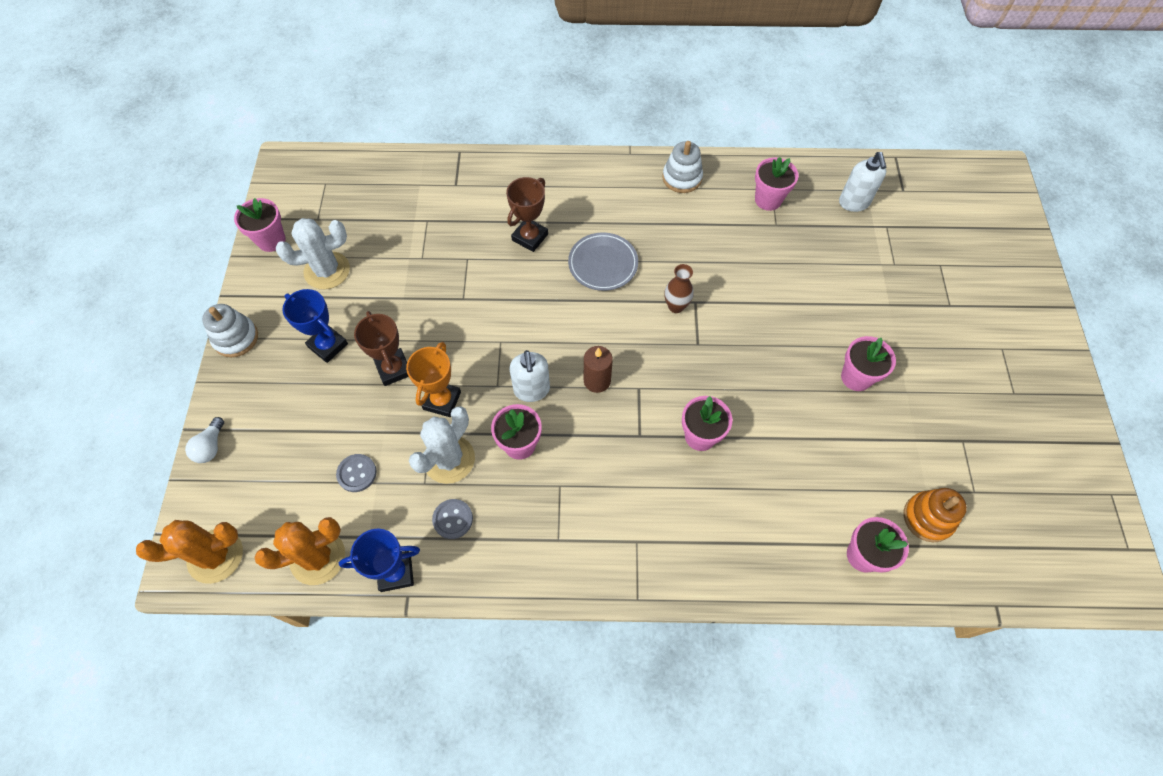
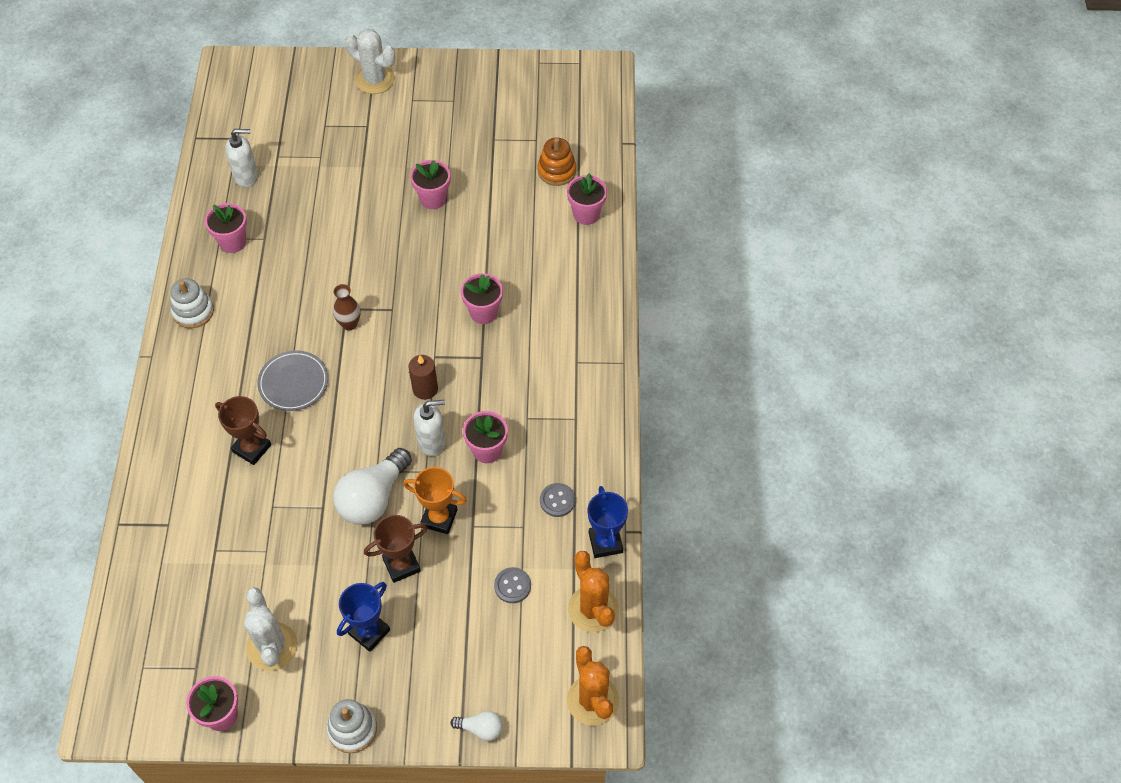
camera: 90 degrees left, 5 degrees down
(449, 459) = (500, 508): white cactus -> white cactus (375, 79)
(469, 340) = (373, 498): none -> white light bulb

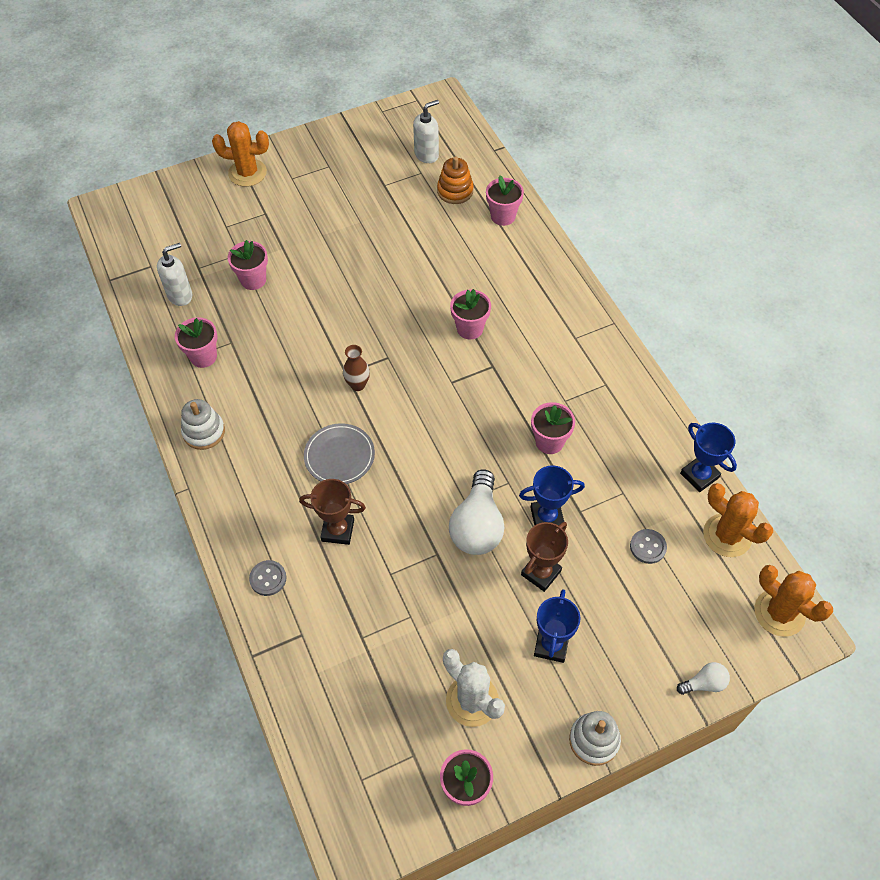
camera: 25 degrees left, 0 degrees up
(375, 79) = (247, 173): white cactus -> orange cactus
(425, 389) = (461, 413): brown candle -> none
(432, 442) = (497, 455): white soap dispenser -> white soap dispenser (426, 155)
(433, 199) = (364, 252): pink flower pot -> pink flower pot (253, 280)
(439, 518) = (547, 517): orange trophy -> blue trophy
(557, 500) = (636, 458): grey button -> grey button (268, 578)

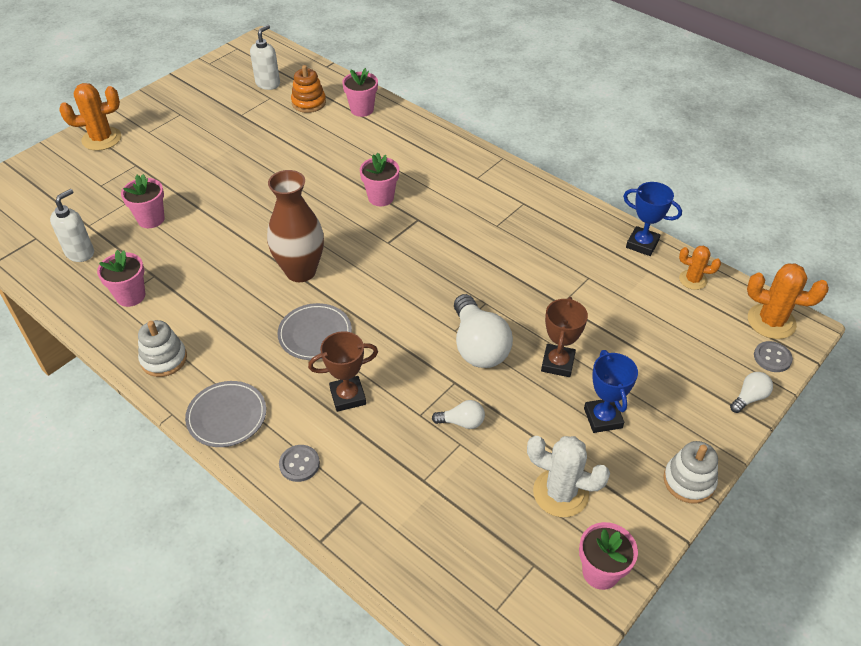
camera: 25 degrees left, 10 degrees down
(230, 508) = (227, 416): none -> grey plate
(358, 385) = (301, 271): brown vase -> brown vase, size x2.00
(422, 596) = (462, 422): none -> white light bulb
(547, 517) = (536, 318): blue trophy -> none
(549, 442) = (502, 260): pink flower pot -> none
(648, 547) = (635, 311): grey button -> grey button (772, 358)
(727, 535) = (693, 280): orange cactus -> orange cactus, size x0.61

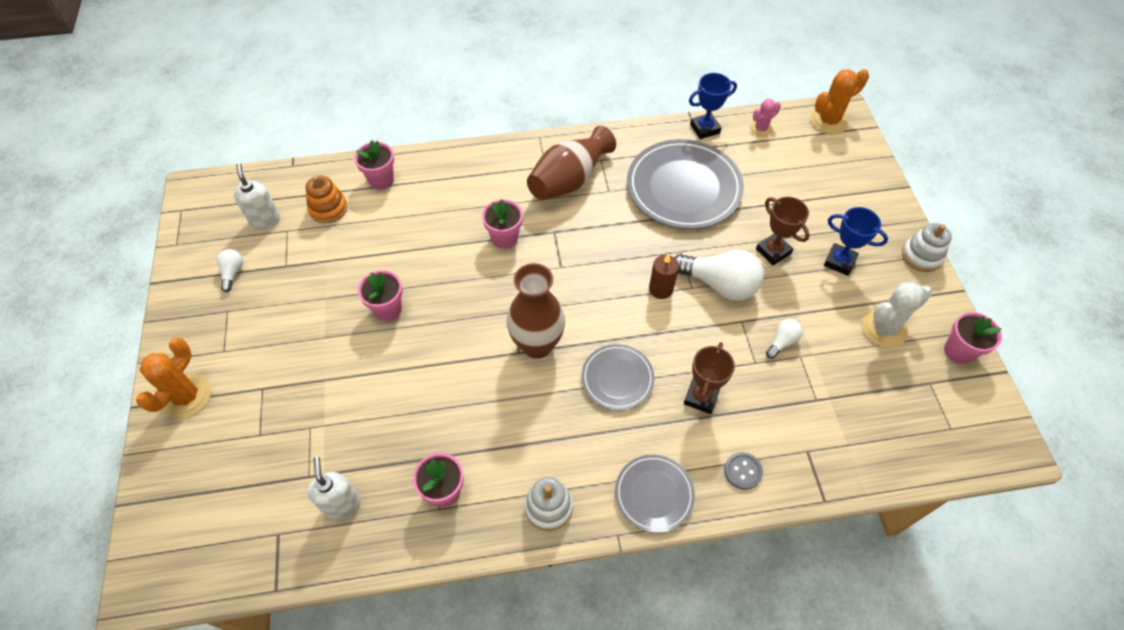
camera: 50 degrees left, 10 degrees up
(151, 219) = (356, 418): pink flower pot -> pink flower pot (388, 309)
(431, 312) = (661, 289): none -> brown candle
(480, 198) = (569, 180): none -> brown vase
(556, 267) = (683, 188): none -> grey plate
(693, 280) = (761, 129): orange cactus -> pink cactus
(749, 398) = (880, 178): white light bulb -> white light bulb (233, 273)
(772, 358) = (857, 143): grey button -> none

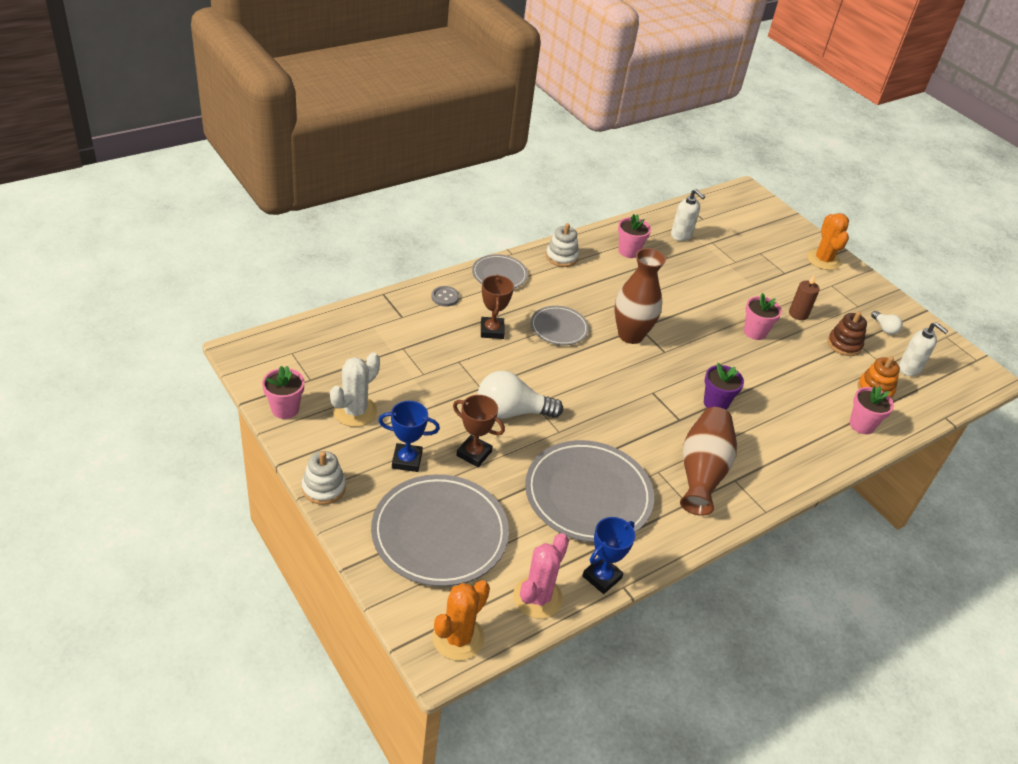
camera: 150 degrees right, 15 degrees down
(302, 266) = (844, 344): none -> brown stacking toy
(504, 238) = (715, 403): pink flower pot -> purple flower pot
(661, 289) = (560, 396): brown candle -> brown candle (798, 314)
(761, 129) = (537, 597): pink cactus -> pink cactus, size x1.64
(782, 342) = (442, 380): white light bulb -> none
(824, 191) = (439, 534): none -> grey plate

